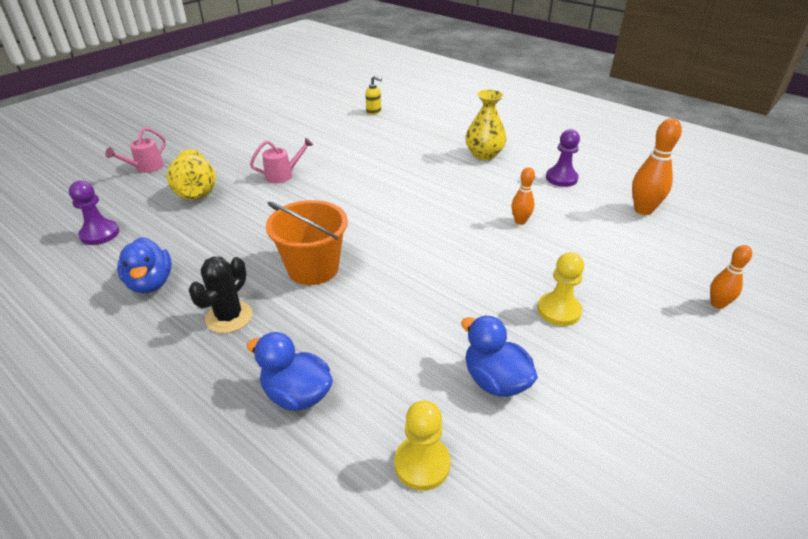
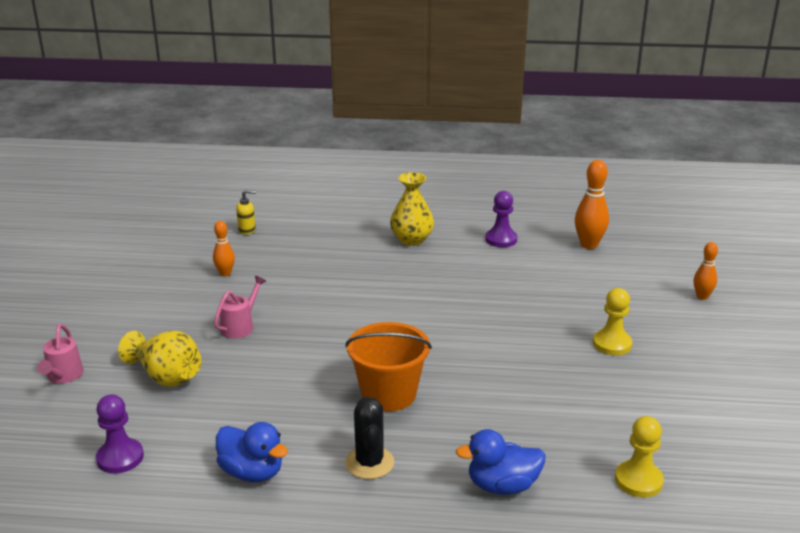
camera: 35 degrees left, 10 degrees down
(495, 380) = (624, 409): blue duck -> none
(520, 221) = (510, 288): orange bowling pin -> orange bowling pin (225, 273)

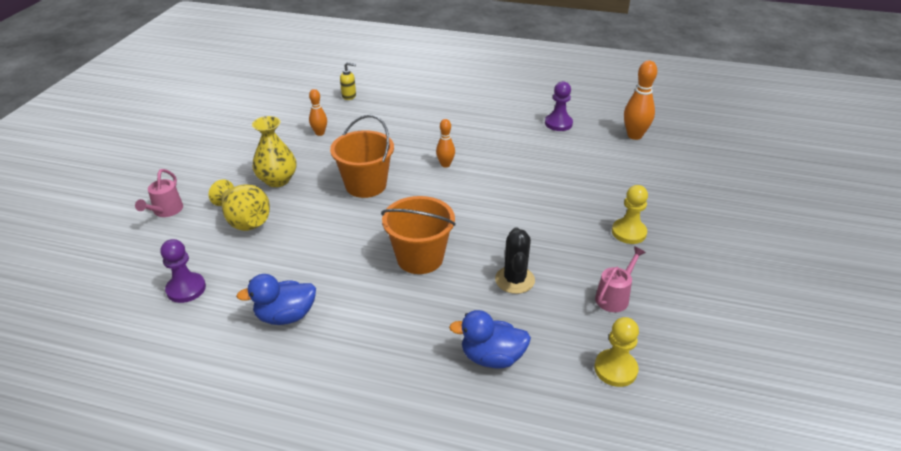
camera: 10 degrees right, 10 degrees up
(240, 326) = (317, 182): pink watering can -> pink watering can (615, 296)
(252, 472) = (286, 316): blue duck -> blue duck turned 120 degrees clockwise
(300, 324) = (366, 185): none -> orange bucket
(369, 463) = (385, 320): black cactus -> black cactus (515, 280)
(411, 240) = (482, 117): yellow vase -> yellow vase (277, 180)
(702, 296) = (724, 195): orange bowling pin -> orange bowling pin (445, 164)

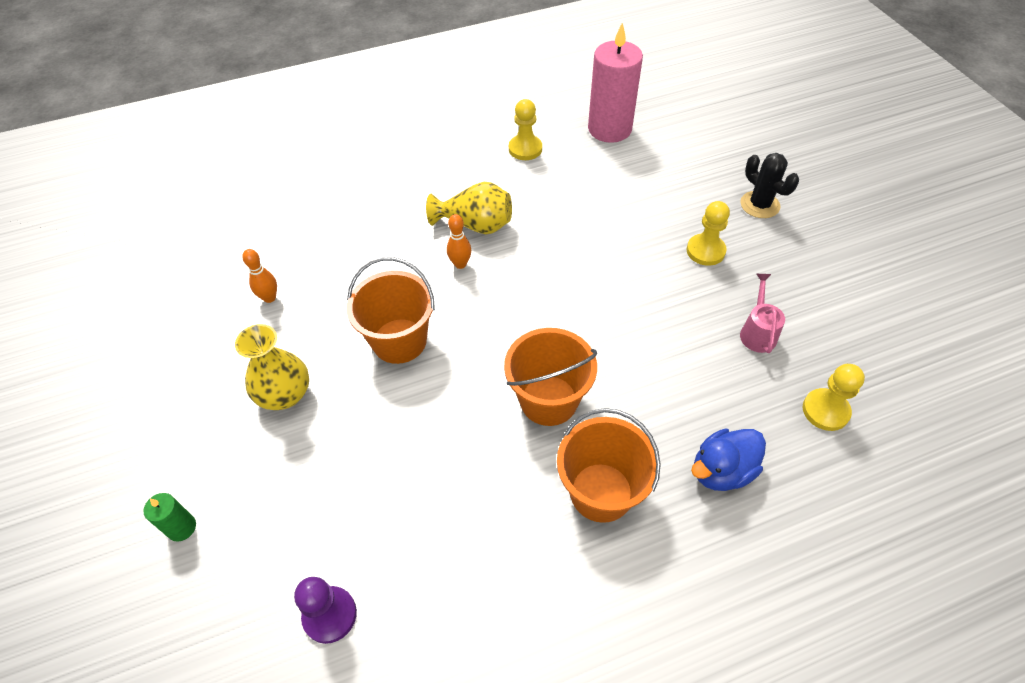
camera: 35 degrees left, 15 degrees up
(166, 211) = (181, 527): pink watering can -> green candle
(245, 220) = (303, 475): yellow vase -> yellow vase (475, 225)
(286, 316) = (483, 567): blue duck -> none
(349, 96) = (252, 224): yellow soap dispenser -> none
(397, 321) = (601, 492): none -> orange bucket
(515, 280) = (660, 368): black cactus -> black cactus (759, 205)
(558, 123) = (525, 149): purple pawn -> yellow pawn
(634, 135) = (609, 129): orange bowling pin -> pink candle

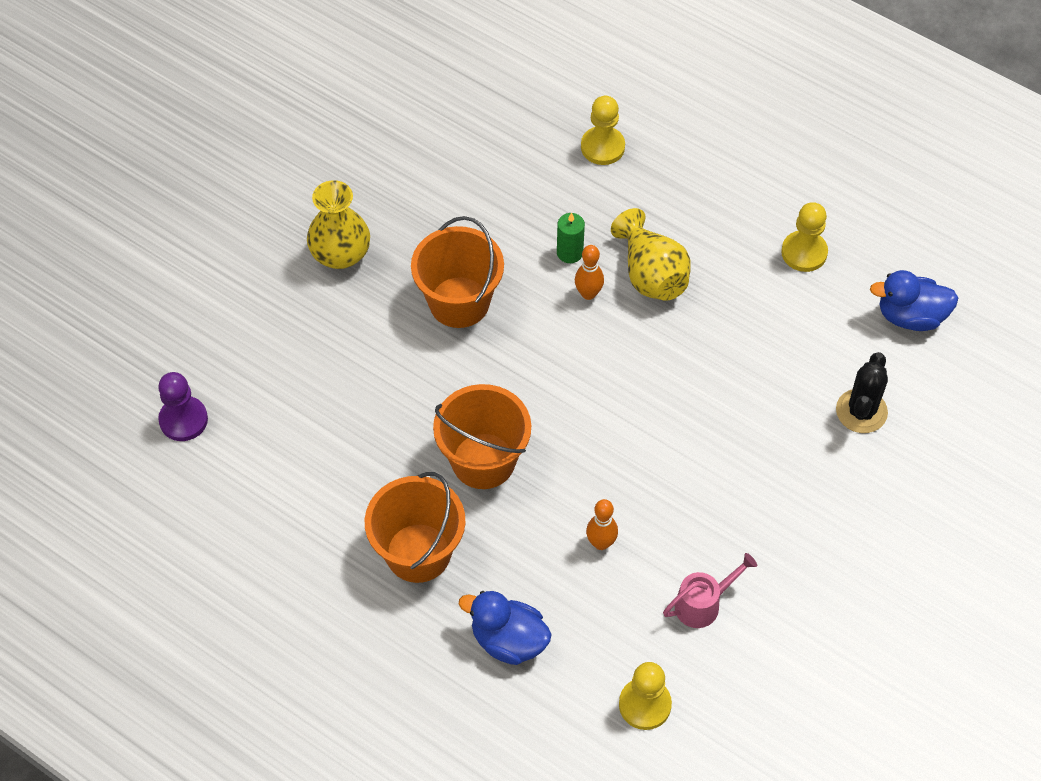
camera: 55 degrees right, 5 degrees up
(181, 527) = (181, 272): green candle -> green candle (569, 252)
(269, 298) = (428, 168): orange bowling pin -> orange bowling pin (601, 543)
(609, 129) = (910, 316): pink candle -> blue duck
(705, 251) = (784, 506): yellow pawn -> yellow pawn (602, 147)
(759, 205) = (905, 529): black cactus -> black cactus (861, 411)

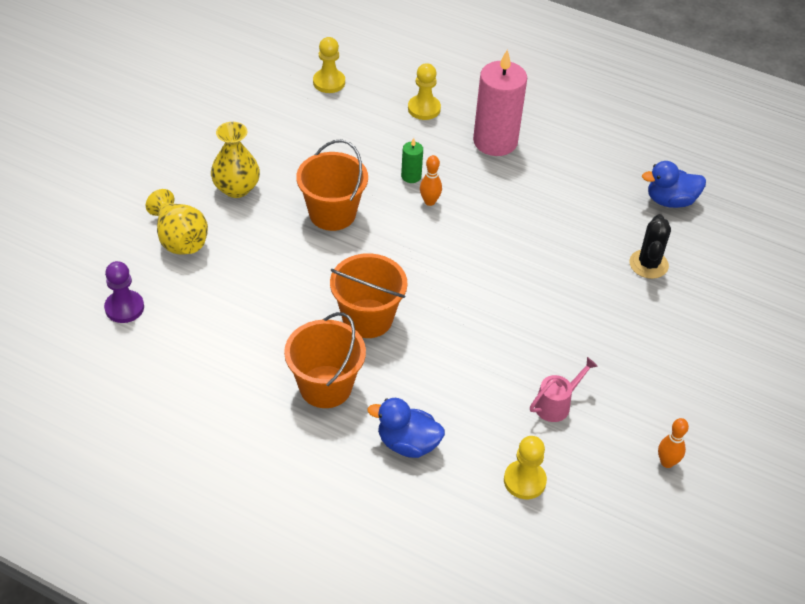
camera: 10 degrees left, 10 degrees down
(601, 543) = (469, 368): orange bowling pin -> orange bowling pin (667, 462)
(651, 274) = (474, 186): yellow vase -> yellow vase (180, 239)
(690, 206) = (495, 141): none -> pink candle
(804, 252) = (584, 165): yellow pawn -> yellow pawn (329, 82)

